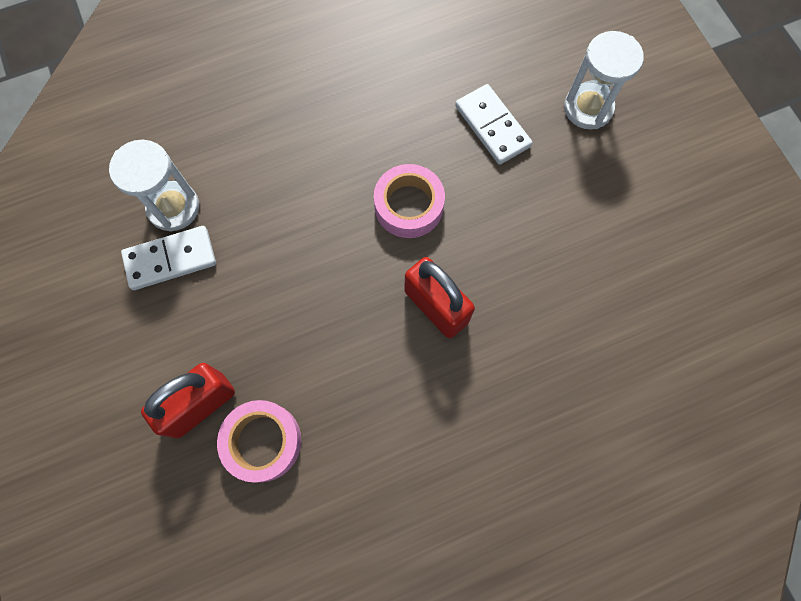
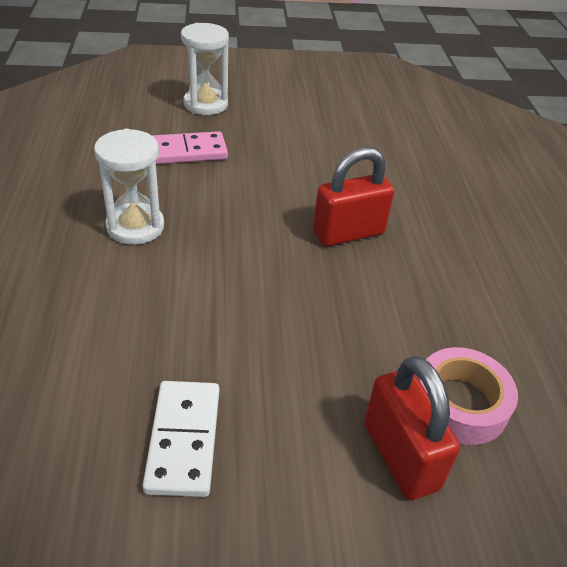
camera: 75 degrees left, 30 degrees down
(173, 207) = (108, 417): white hourglass -> white hourglass (135, 227)
(409, 206) = (234, 220): pink tape -> none
(492, 126) = (186, 152): white domino -> pink domino

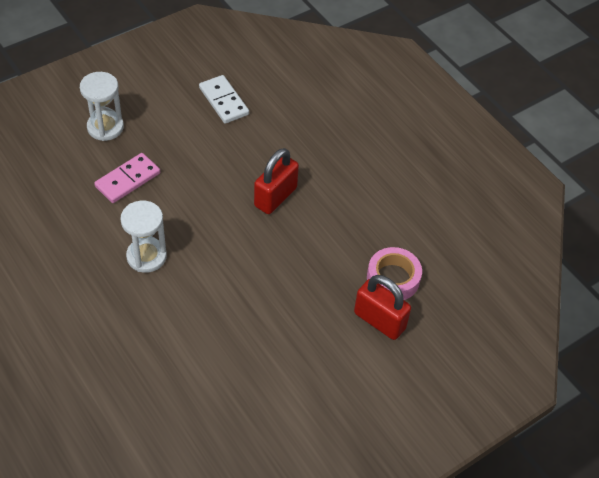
camera: 30 degrees left, 10 degrees up
(183, 439) = (275, 366): white domino -> white domino (223, 101)

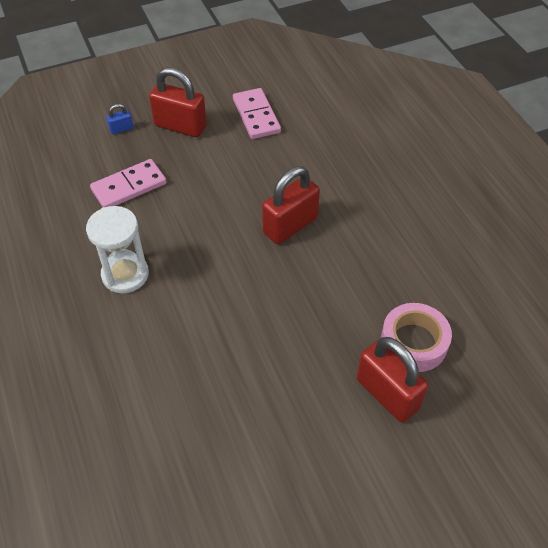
camera: 15 degrees right, 0 degrees up
(105, 127) = (121, 129): white hourglass -> blue padlock
(158, 119) = (180, 126): none -> red padlock
(223, 101) = (256, 116): white domino -> pink domino

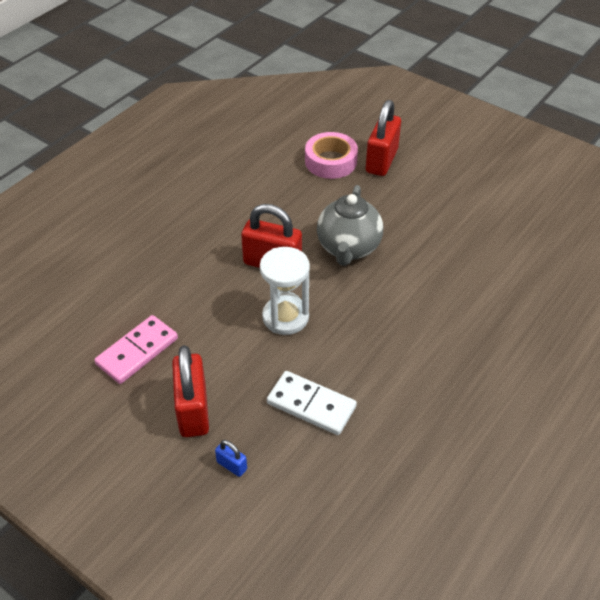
camera: 120 degrees left, 5 degrees down
(125, 274) = (411, 346): white hourglass -> white hourglass (285, 317)
(129, 187) = (311, 405): pink domino -> white domino
(270, 290) = (348, 248): none -> grey teapot

